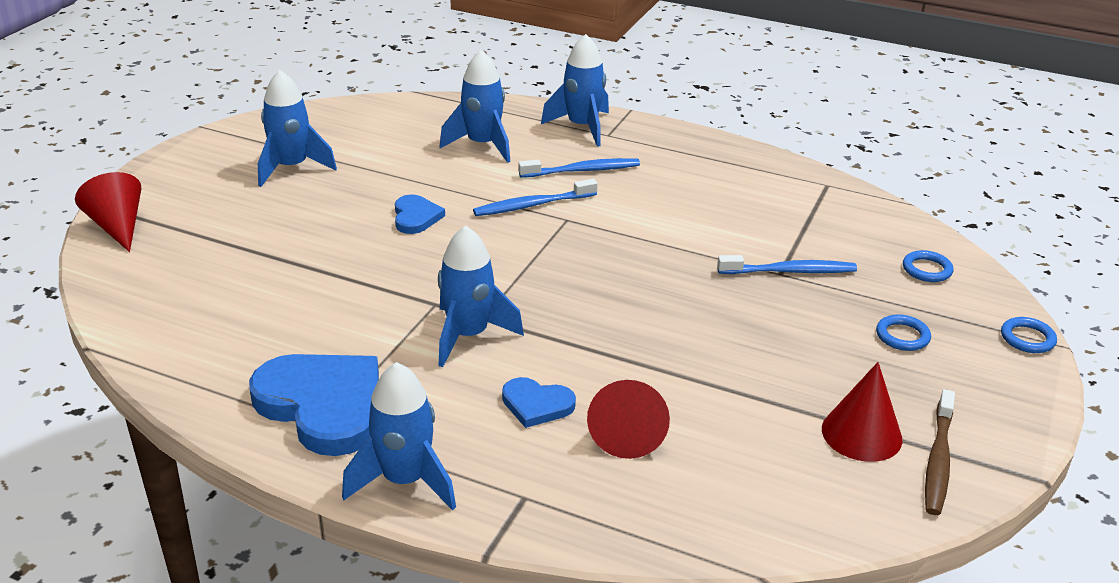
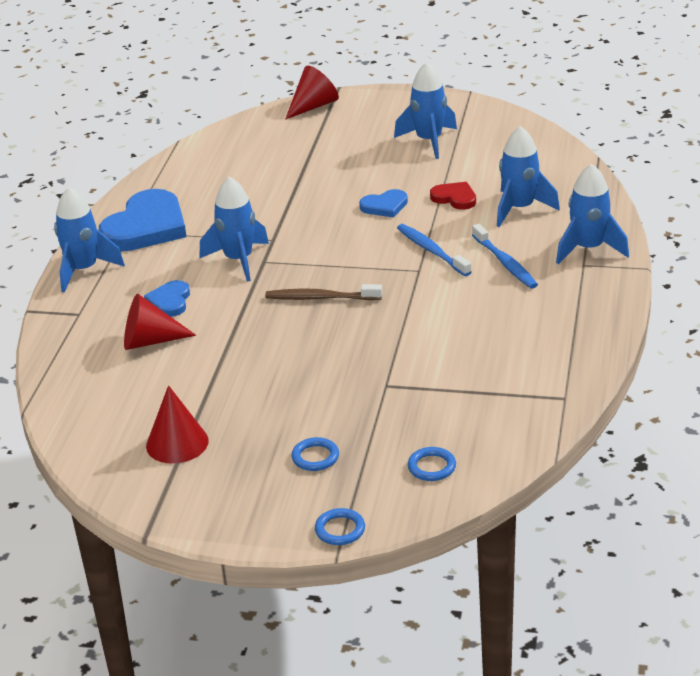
camera: 80 degrees right, 0 degrees up
(432, 174) = (455, 198): none -> red heart
(790, 271) = (391, 390): blue toothbrush -> none
(938, 460) = (155, 482): brown toothbrush -> brown toothbrush (320, 298)

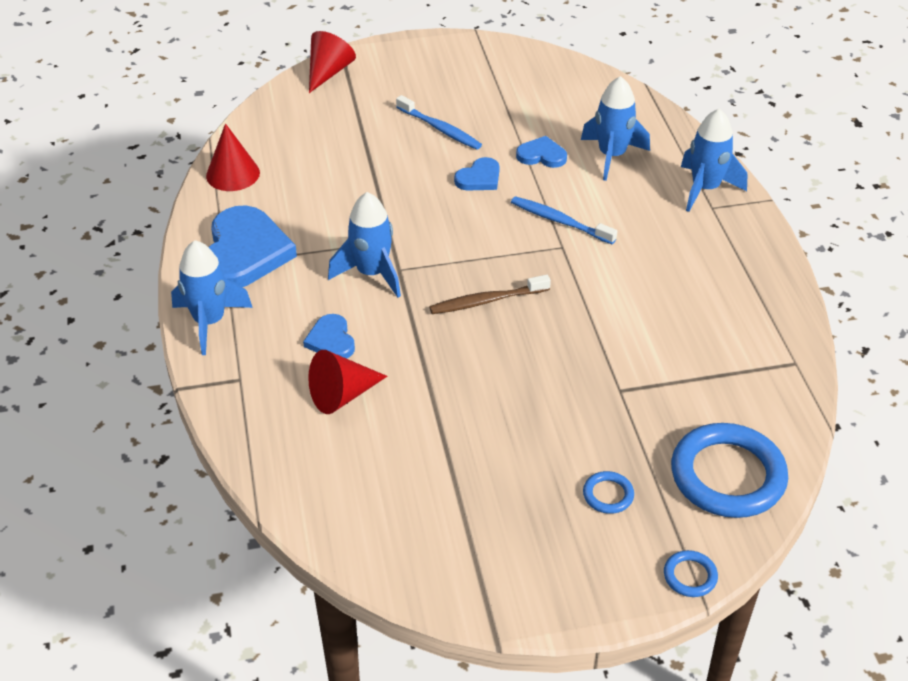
camera: 25 degrees left, 10 degrees up
(177, 443) = (455, 516): red cone -> red cone (233, 174)
(429, 141) = (473, 94): blue rocket -> none
(431, 467) = (727, 475): blue ring -> blue ring, size x2.29
(455, 198) = (541, 155): red heart -> blue heart
(505, 263) = (639, 221): blue toothbrush -> blue toothbrush (440, 129)

